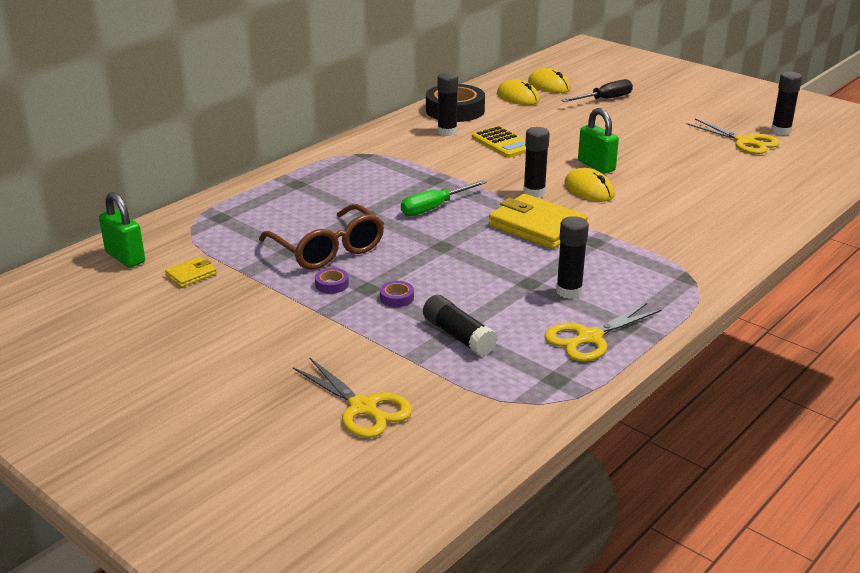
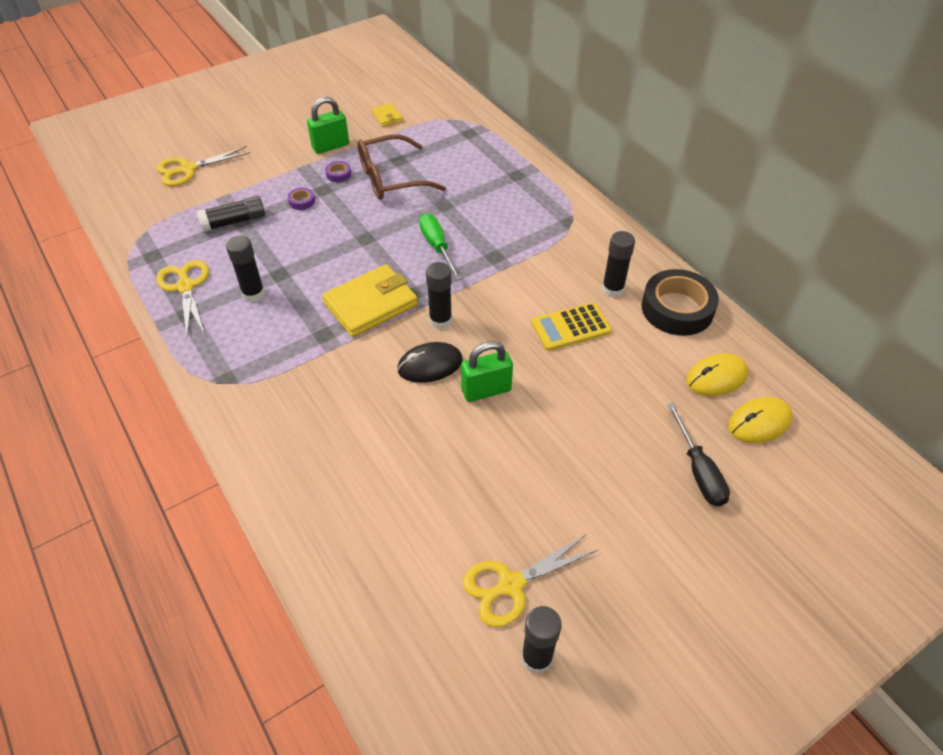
camera: 105 degrees right, 20 degrees up
(125, 257) = (425, 92): green padlock -> green padlock (330, 146)
(589, 190) = (430, 365): yellow mouse -> black mouse

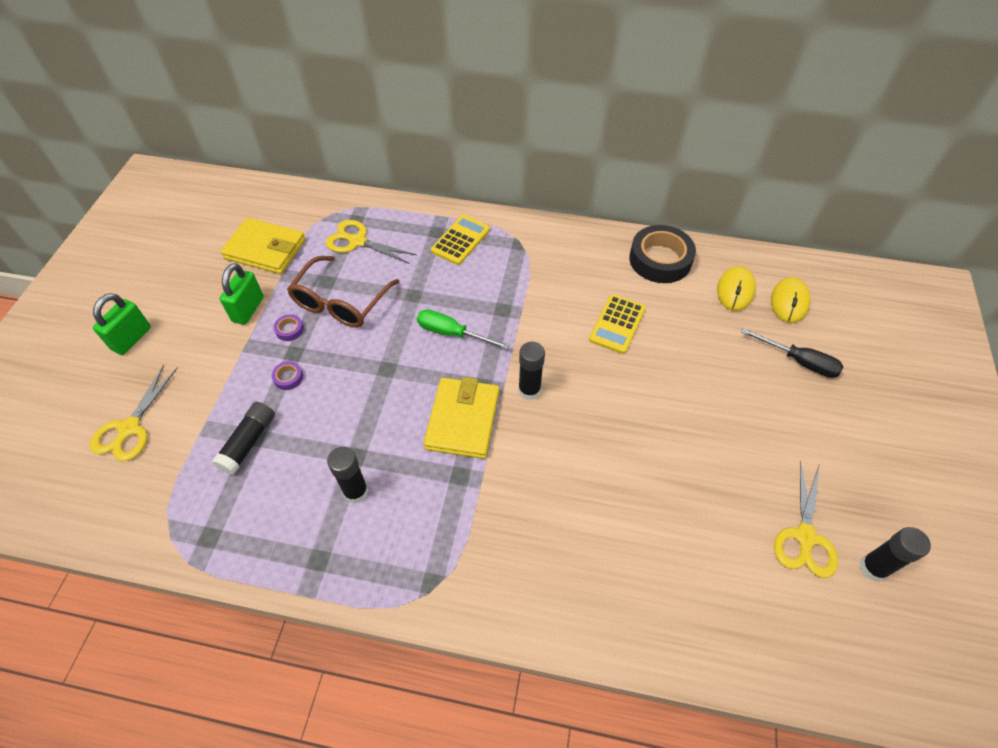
camera: 45 degrees left, 5 degrees up
(185, 287) = (284, 538): yellow scissors -> yellow scissors (358, 241)
(387, 117) = (265, 249): yellow wallet -> yellow wallet, size x2.10
(430, 365) = (566, 431): black mouse -> none
(486, 390) = (624, 417): green padlock -> green padlock (131, 338)
(527, 191) = (460, 240): none -> yellow calculator
(612, 289) = (607, 275): black glue stick -> none

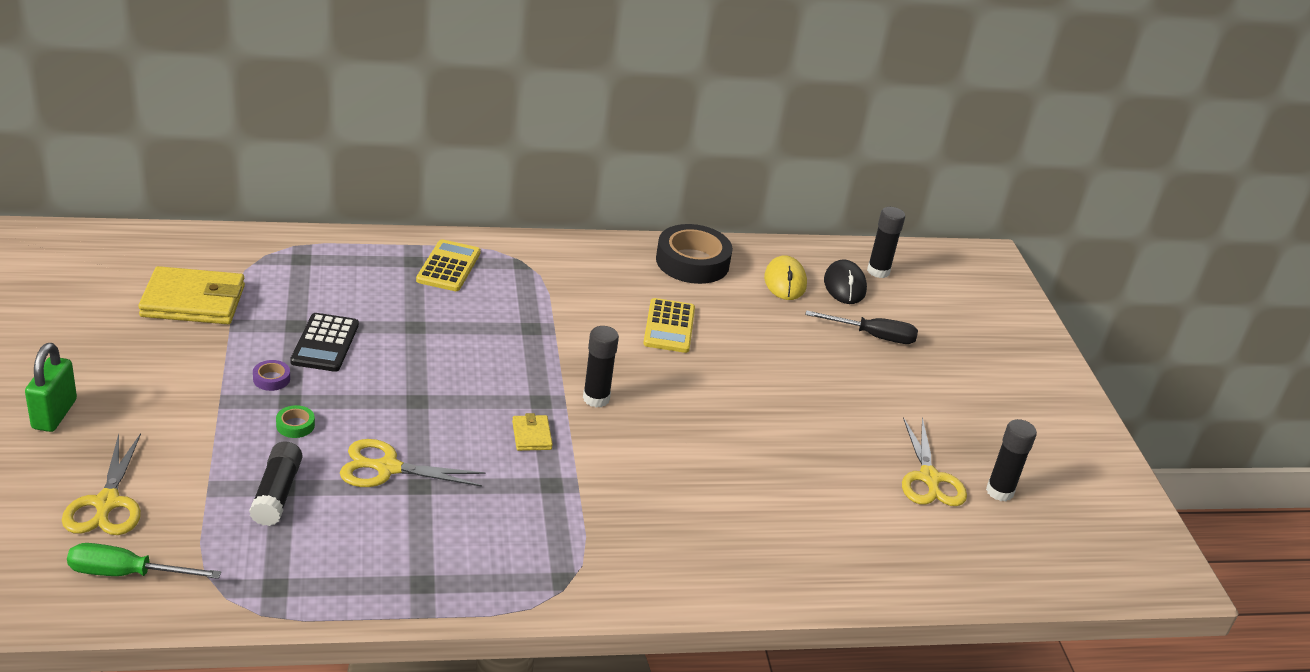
camera: 25 degrees left, 20 degrees down
(248, 309) = (203, 365): green padlock -> none
(288, 377) = (295, 425): purple tape -> green tape
(341, 302) = (325, 343): brown glasses -> black calculator
(356, 491) = (436, 517): black glue stick -> black glue stick (878, 271)
(358, 241) = (315, 281): yellow scissors -> yellow scissors (388, 468)
(452, 333) = (480, 358): green screwdriver -> green screwdriver (126, 573)
(463, 420) = (531, 435): yellow wallet -> yellow wallet, size x0.48
(789, 302) = (844, 286): yellow mouse -> black mouse

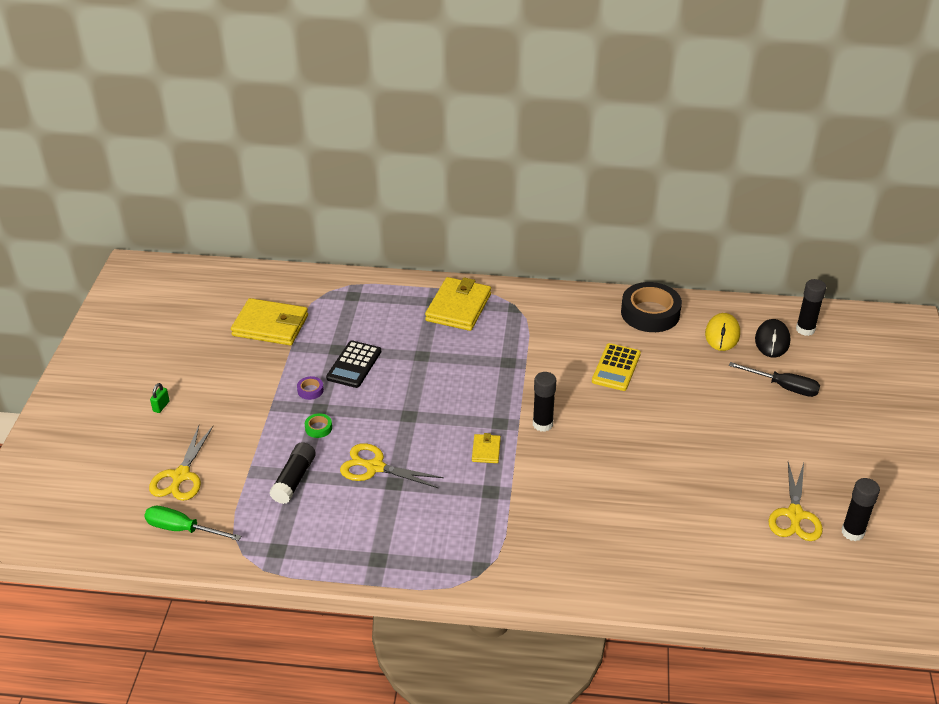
camera: 20 degrees right, 5 degrees up
(54, 414) = (161, 406): green padlock -> green padlock, size x0.50
(448, 267) = (458, 307): yellow calculator -> yellow wallet

